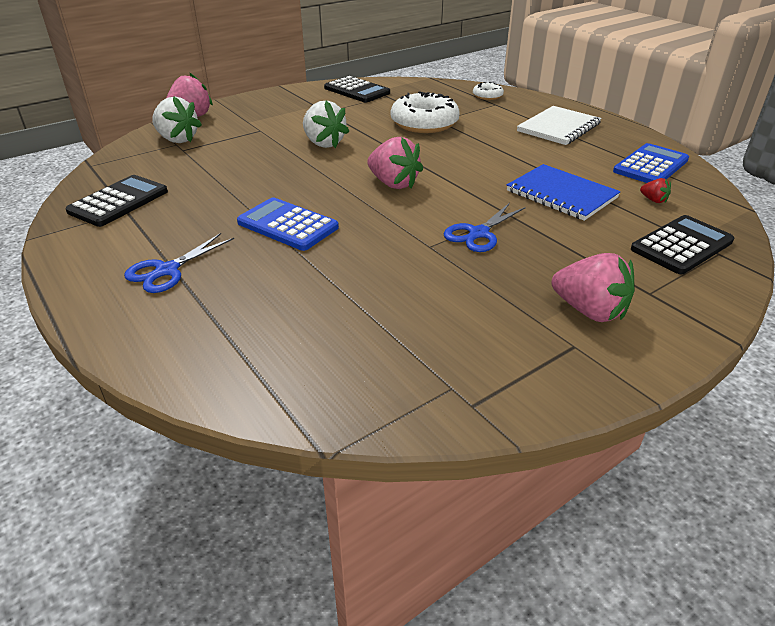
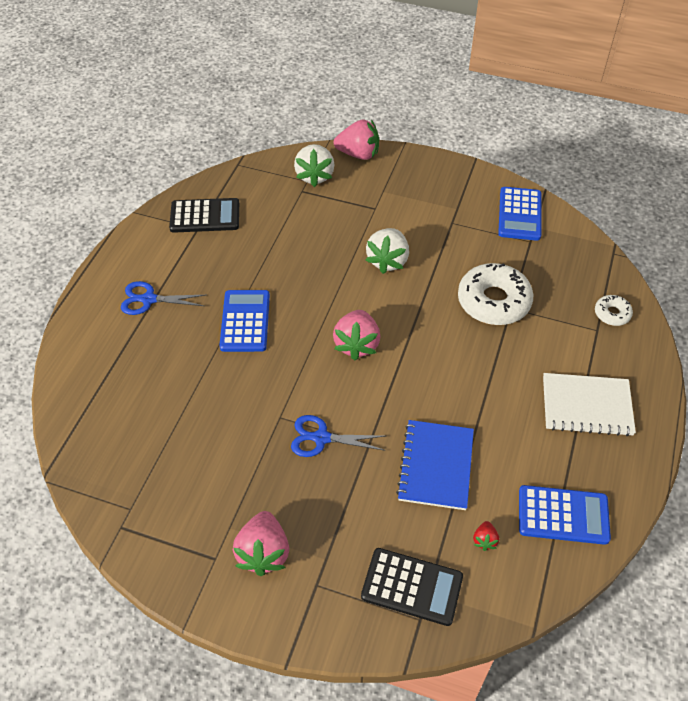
camera: 55 degrees right, 15 degrees up
(356, 91) = (519, 214): black calculator -> blue calculator

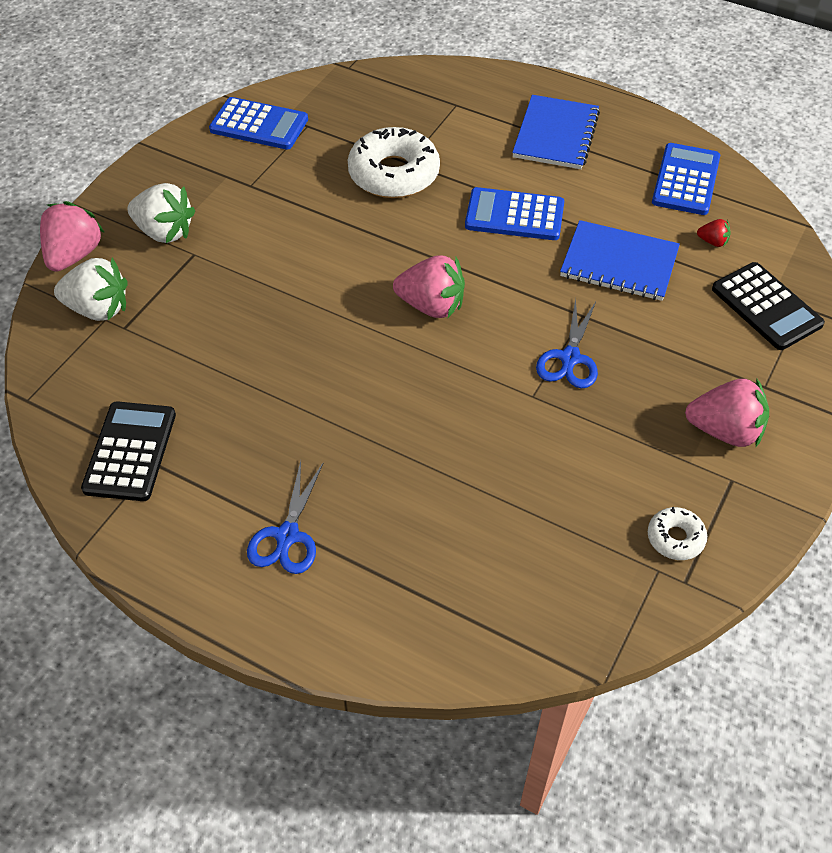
camera: 80 degrees left, 0 degrees up
(245, 321) = (363, 418): blue calculator -> blue calculator (514, 215)
(388, 261) = (297, 255): white strawberry -> white strawberry (164, 232)
(412, 587) = (766, 307): black calculator -> black calculator turned 120 degrees clockwise
(586, 406) = (556, 135): white notebook -> blue notebook
(612, 314) = (436, 89): white donut -> white donut (675, 538)

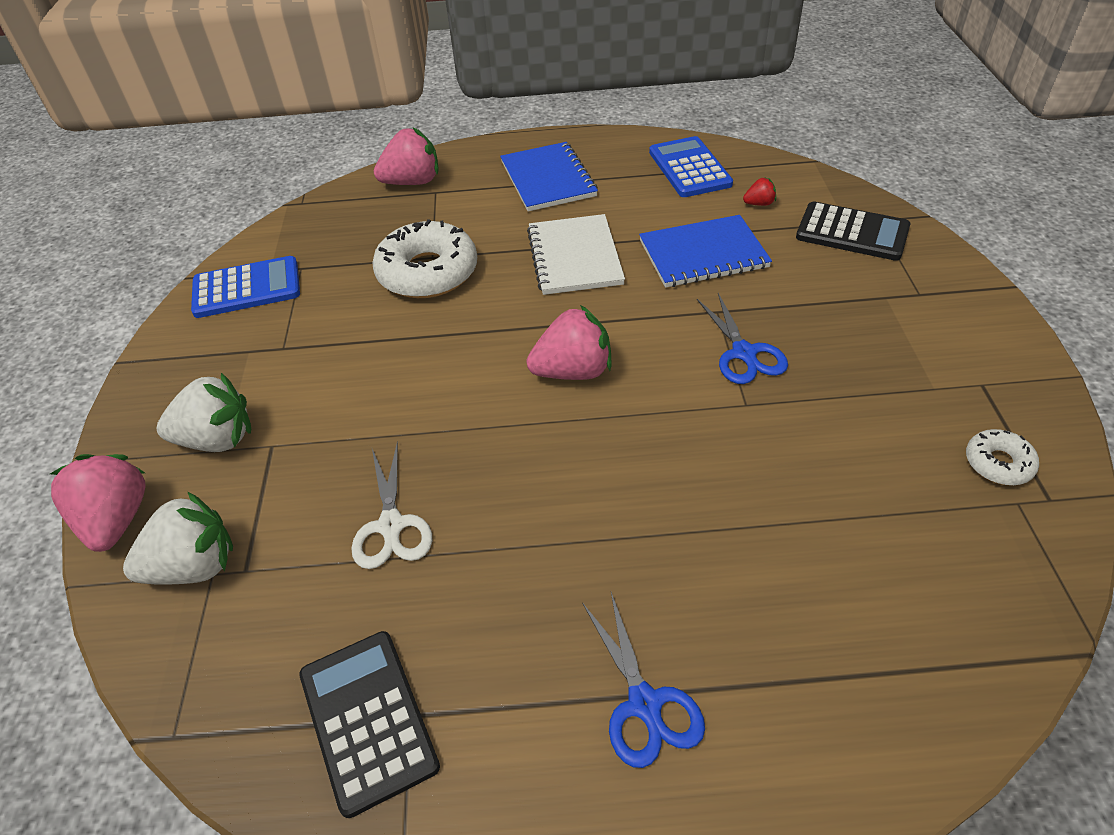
camera: 30 degrees left, 5 degrees down
(227, 347) = (391, 525): none -> white scissors
(514, 215) = (574, 257): blue calculator -> white notebook
(724, 431) = (931, 346): pink strawberry -> pink strawberry (412, 182)

